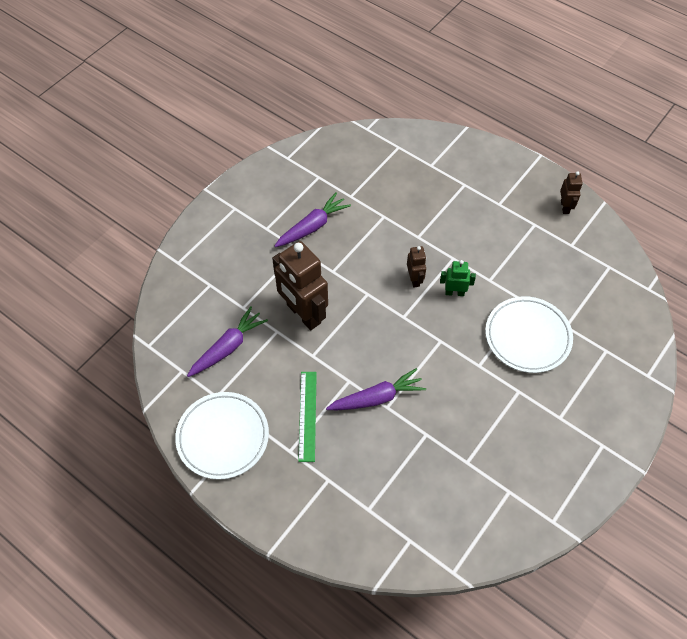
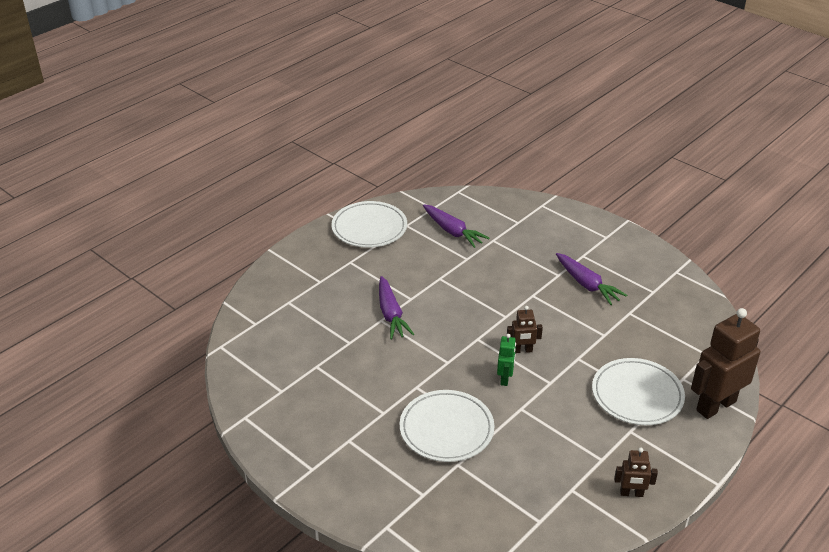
camera: 95 degrees right, 20 degrees down
(303, 314) = (484, 274): brown robot -> brown robot (715, 405)
(307, 415) = (380, 272): green ruler -> none
(457, 197) = (637, 395): none -> white plate

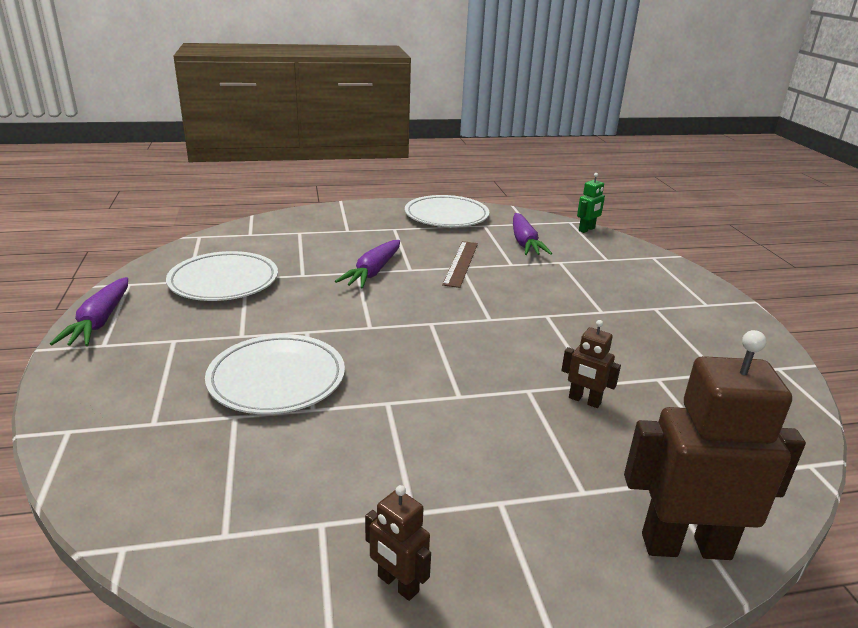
camera: 35 degrees right, 10 degrees down
(435, 275) = (460, 263): none -> brown ruler
(505, 378) = (410, 367): green robot -> green robot (587, 229)
(522, 350) = (467, 353): brown robot -> brown robot (584, 400)
(586, 284) = (629, 332): purple carrot -> purple carrot (100, 321)
(637, 395) = (564, 466): white plate -> white plate (224, 281)

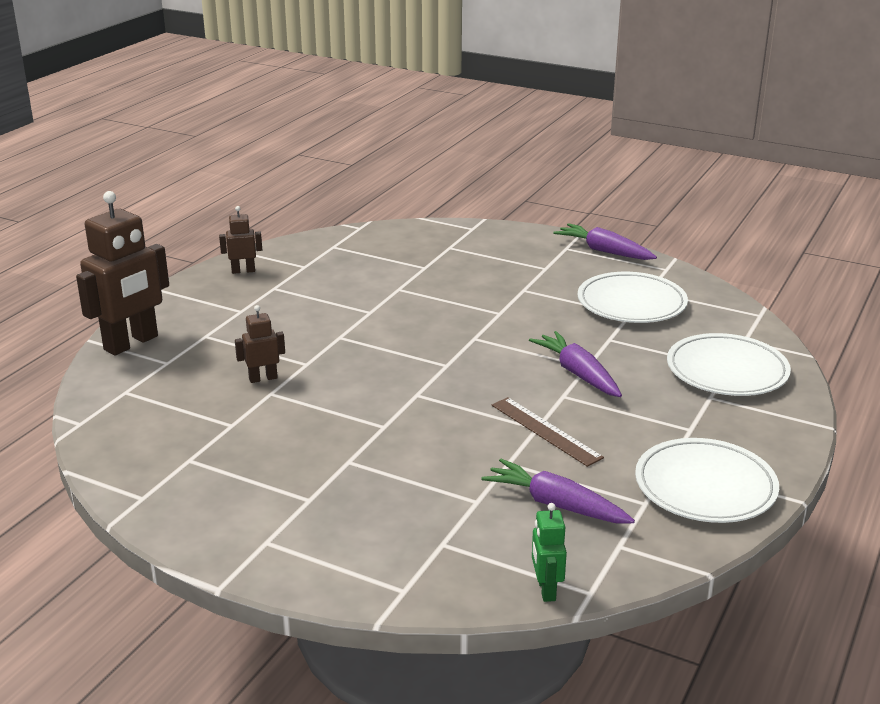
camera: 130 degrees right, 0 degrees up
(277, 379) = (447, 287): white plate -> white plate (727, 371)

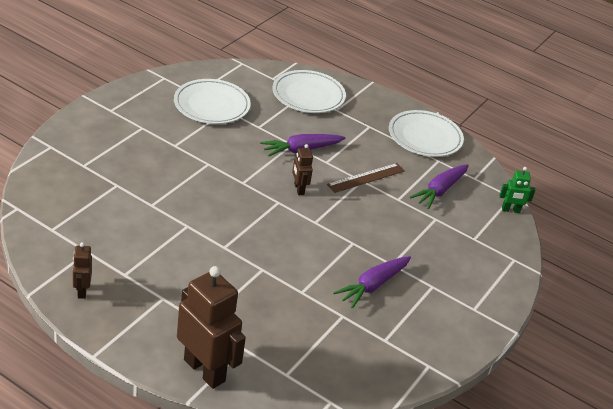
camera: 90 degrees left, 10 degrees up
(263, 378) = (280, 294): brown robot -> brown robot (299, 189)
(604, 251) = (124, 95): purple carrot -> purple carrot (373, 285)

